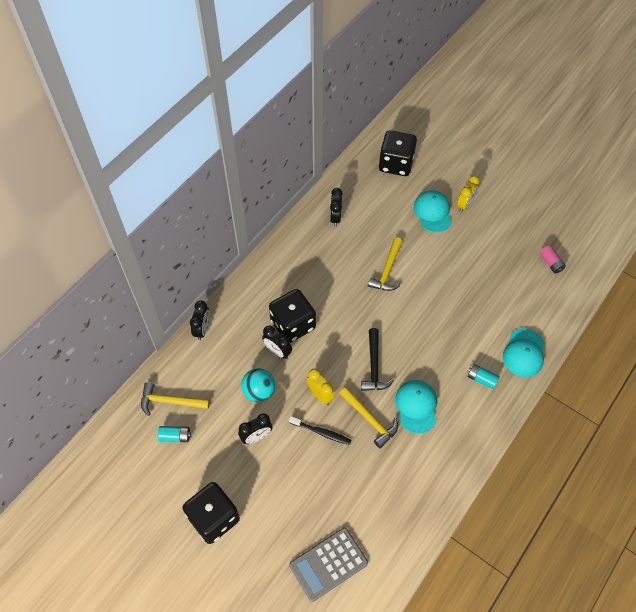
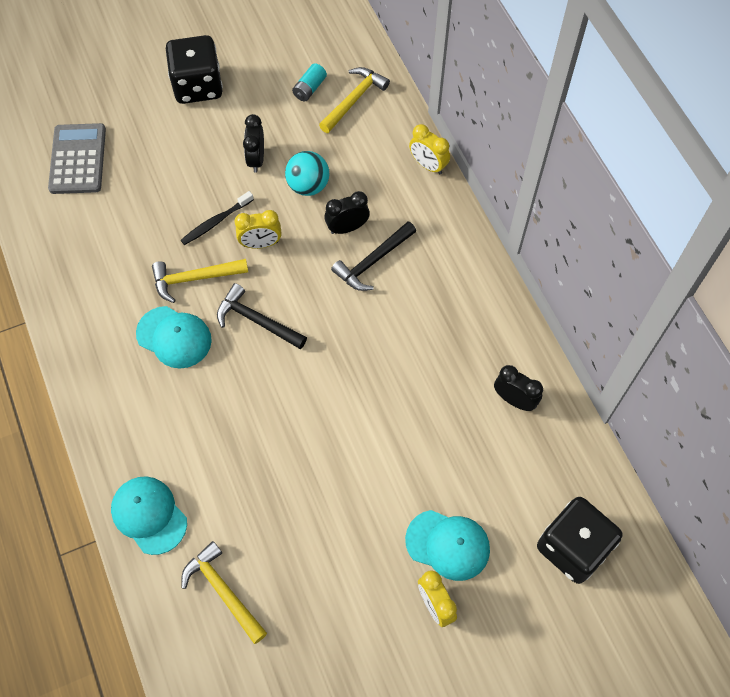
camera: 120 degrees right, 5 degrees up
(202, 329) = (428, 165): black clock -> yellow clock
(293, 325) = (373, 261): black dice -> black hammer
(387, 270) = (384, 418): yellow hammer -> yellow hammer (223, 591)
(481, 379) = (153, 435): turquoise battery -> none
(551, 263) = (254, 663): pink battery -> none

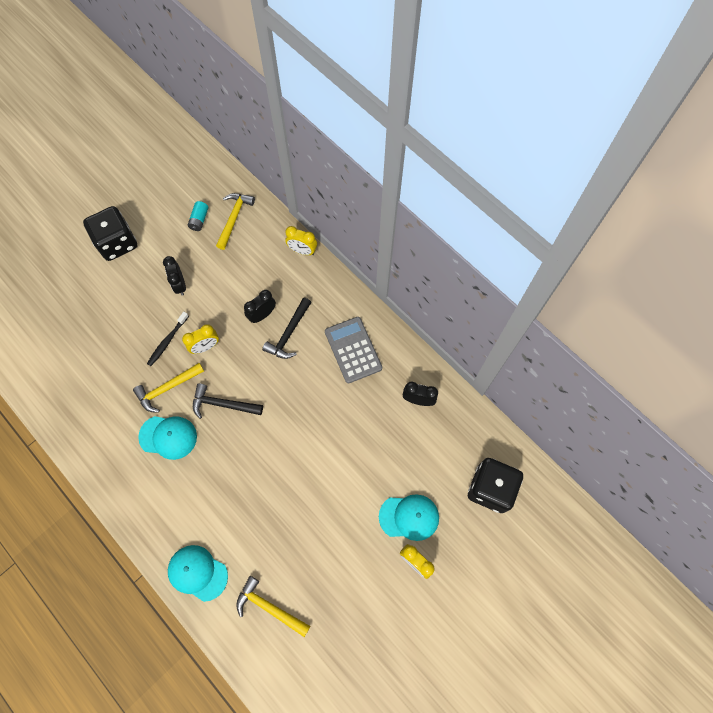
camera: 20 degrees left, 5 degrees up
(77, 159) = (48, 327): grey calculator -> grey calculator (353, 350)
(308, 186) = (224, 293): turquoise ball -> none

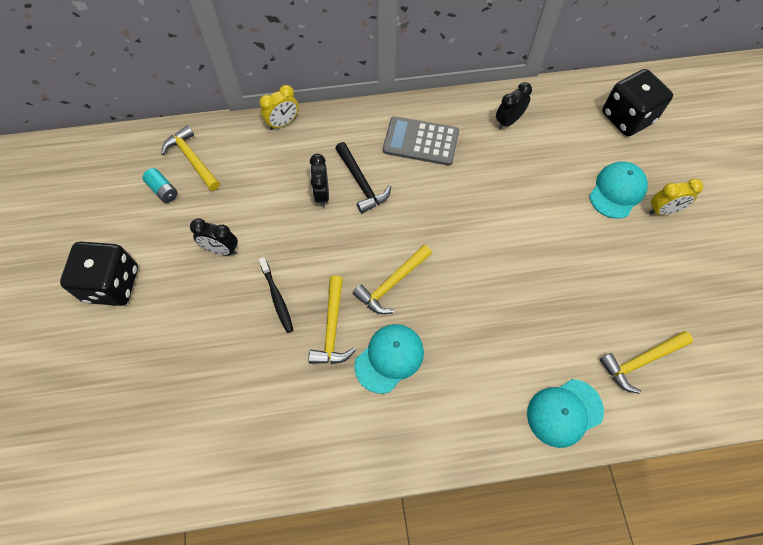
camera: 55 degrees left, 5 degrees down
(205, 347) = (314, 264): yellow clock -> none
(223, 404) = (392, 283): black hammer -> yellow hammer

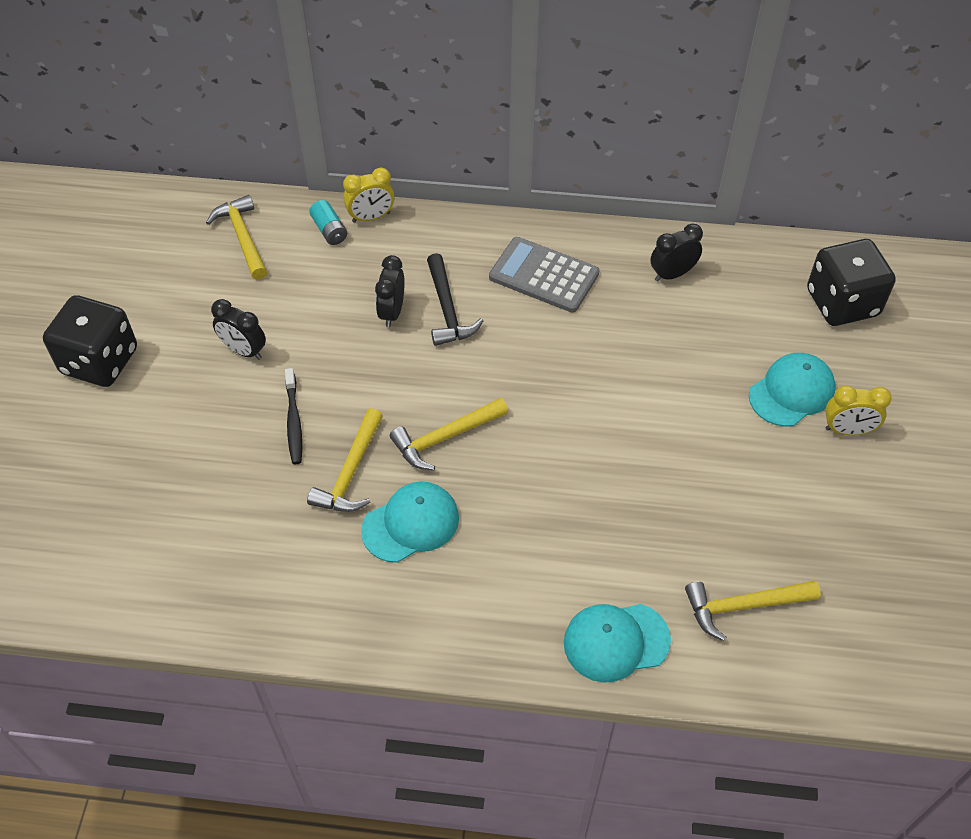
camera: 15 degrees right, 10 degrees down
(163, 190) = (195, 266): turquoise battery -> turquoise battery (329, 230)

